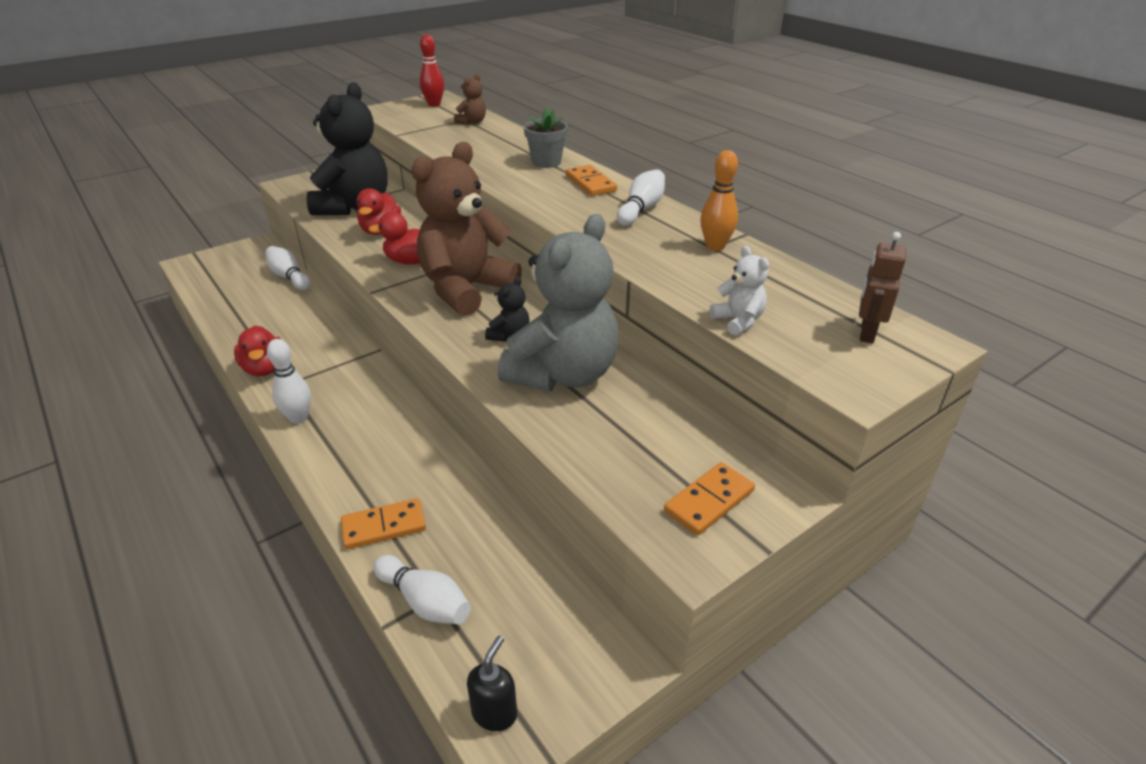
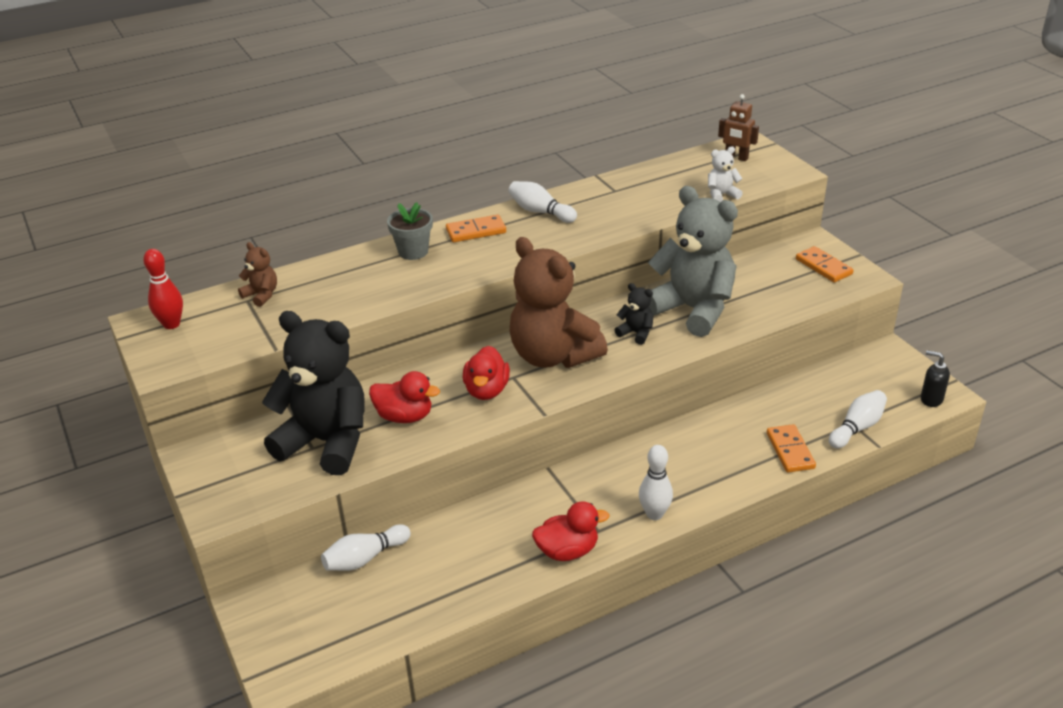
camera: 80 degrees left, 0 degrees up
(715, 246) = (614, 189): orange bowling pin -> none

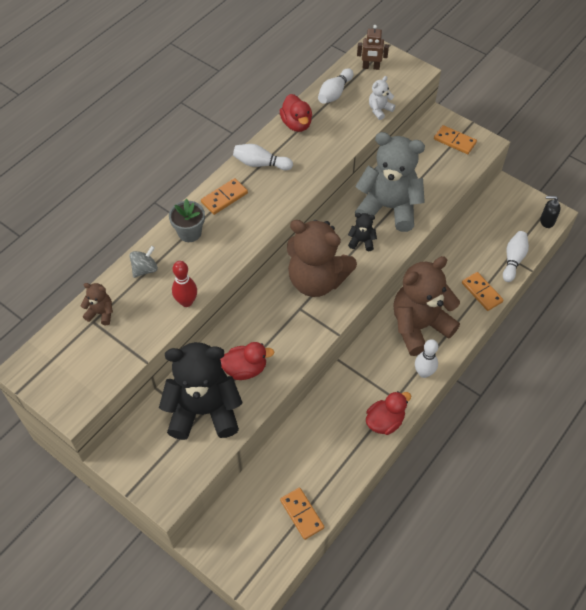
camera: 25 degrees left, 20 degrees up
(171, 324) = (49, 365): red bowling pin -> red bowling pin (186, 302)
(339, 270) = (145, 269): none -> grey spinning top
(365, 558) = (259, 476): white bowling pin -> white bowling pin (334, 93)
(391, 617) = (302, 514): none -> orange domino
(486, 390) = (288, 327): red duck -> red duck (296, 124)
(679, 463) = (419, 326): none -> brown teddy bear

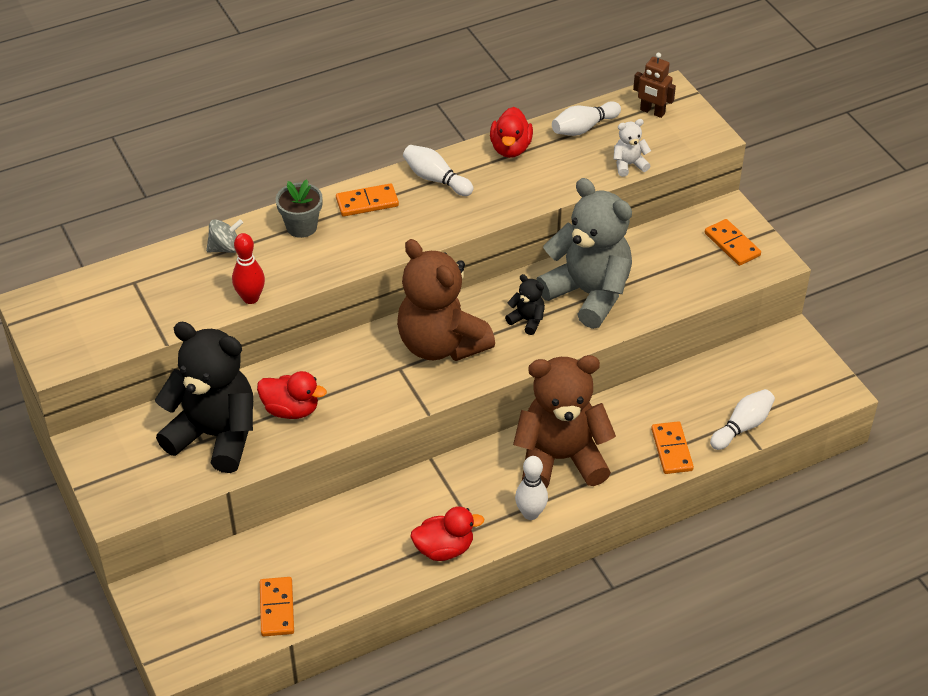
camera: 25 degrees right, 10 degrees down
(101, 313) = (148, 276): brown teddy bear -> none
(546, 221) = (823, 396): black soap dispenser -> none

